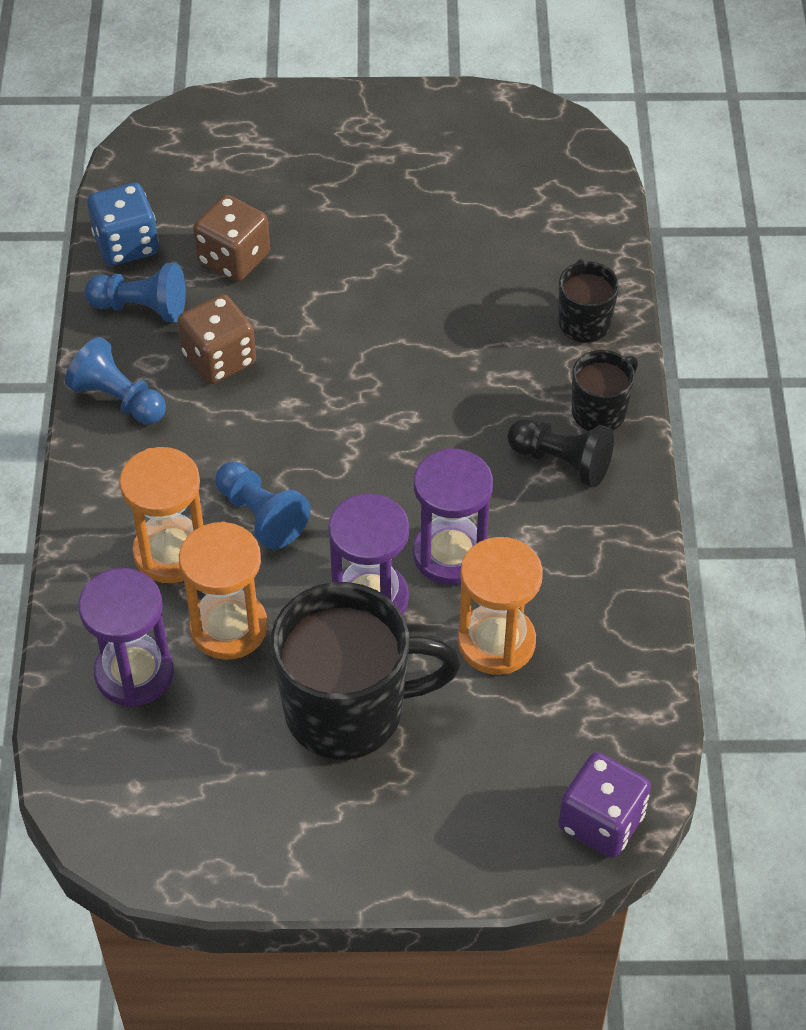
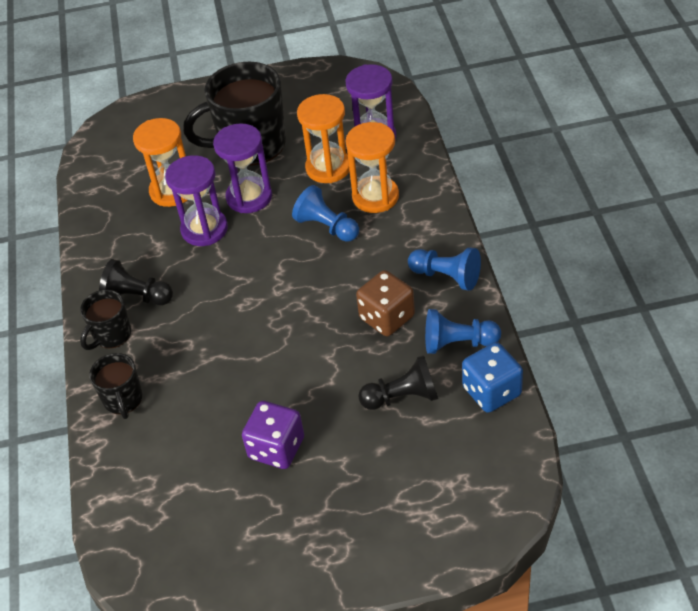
camera: 175 degrees right, 5 degrees down
(233, 258) = (402, 397): brown dice -> black pawn
(601, 821) = (112, 127): purple dice -> purple dice (276, 448)

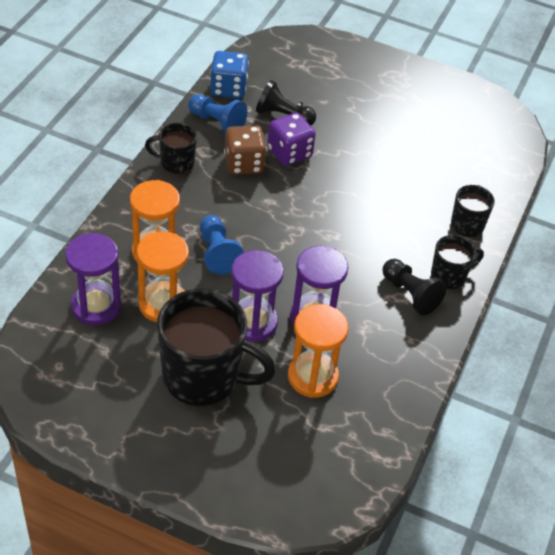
camera: 155 degrees left, 0 degrees up
(276, 448) = (385, 137): purple dice -> purple dice (289, 153)
(446, 276) = (176, 163): blue pawn -> black mug

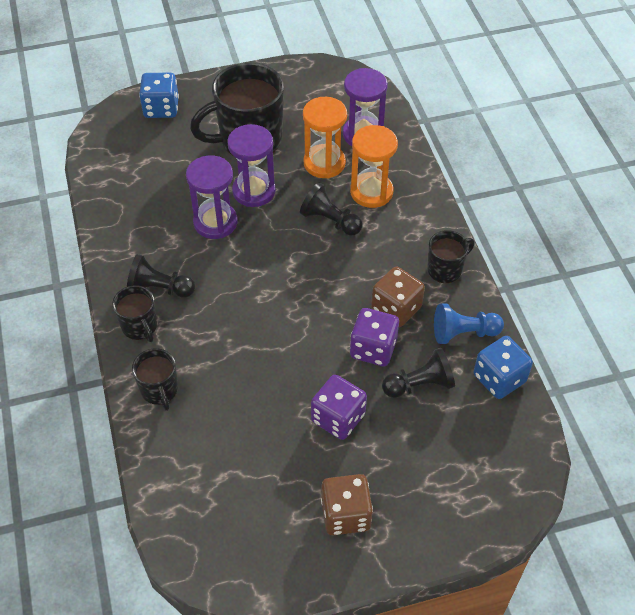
camera: 145 degrees right, 5 degrees up
(217, 253) = (330, 221): blue pawn -> black pawn
(254, 482) = (161, 108): none -> blue dice
(313, 377) = (180, 184): orange hourglass -> none
(357, 134) = (338, 418): none -> purple dice
(402, 92) = (346, 514): none -> brown dice
(449, 276) = (140, 327): black mug -> black mug turned 60 degrees counterclockwise

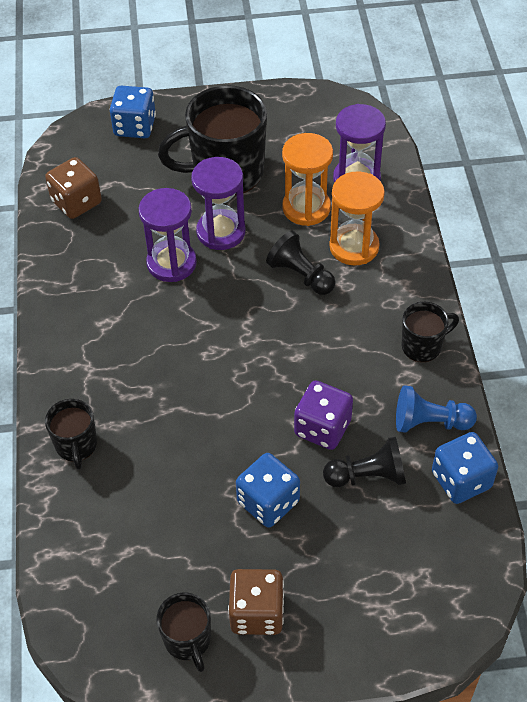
camera: 10 degrees right, 0 degrees up
(140, 327) = (67, 372): black mug -> black mug (188, 640)
(159, 289) = (97, 331): black pawn -> none
(338, 418) = (268, 502): purple dice -> blue dice
(396, 308) = (357, 385): brown dice -> brown dice (76, 202)

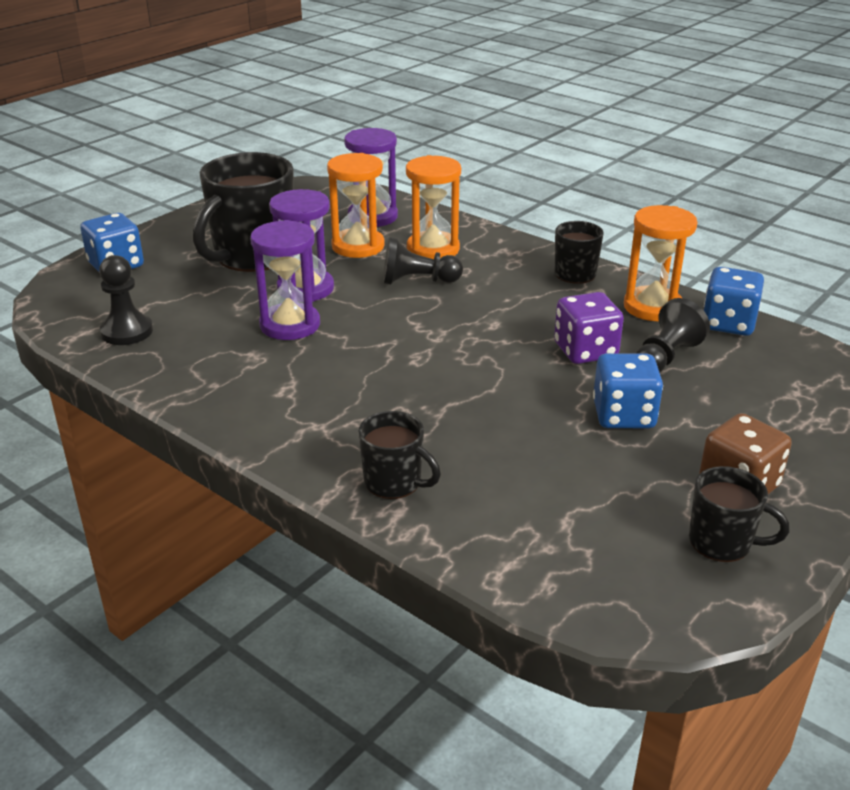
camera: 45 degrees left, 20 degrees down
(76, 202) = (127, 331): brown dice -> black pawn
(429, 422) = (653, 307): blue pawn -> orange hourglass

